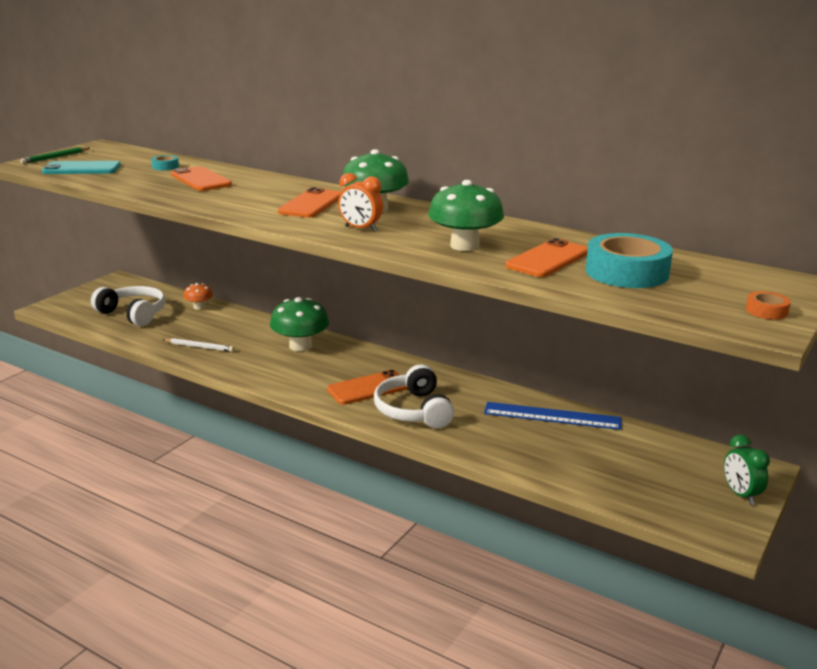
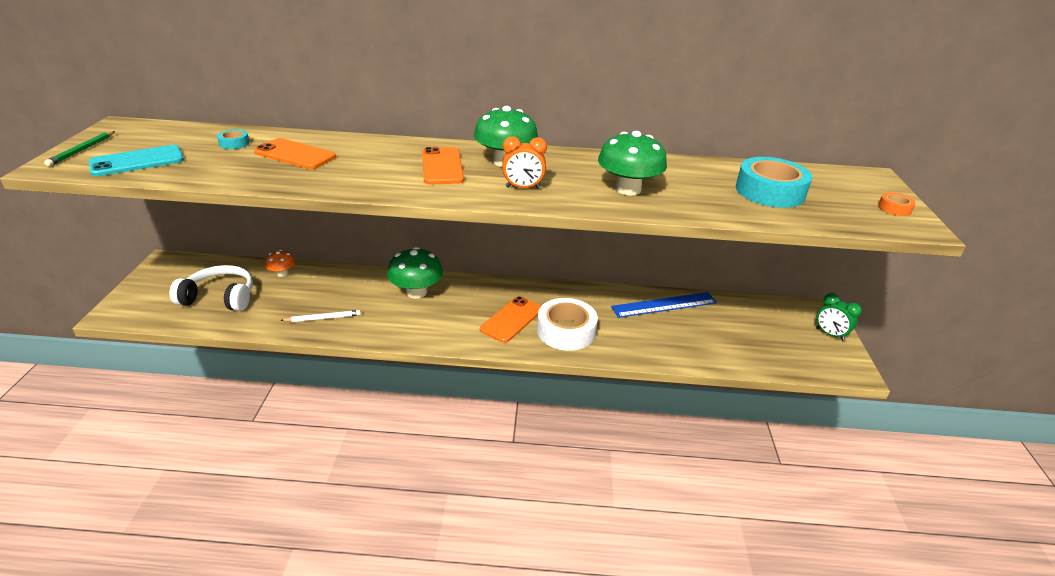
camera: 30 degrees left, 10 degrees up
(413, 410) = (566, 331): white headphones -> white tape
(548, 259) = (704, 190): orange phone -> none

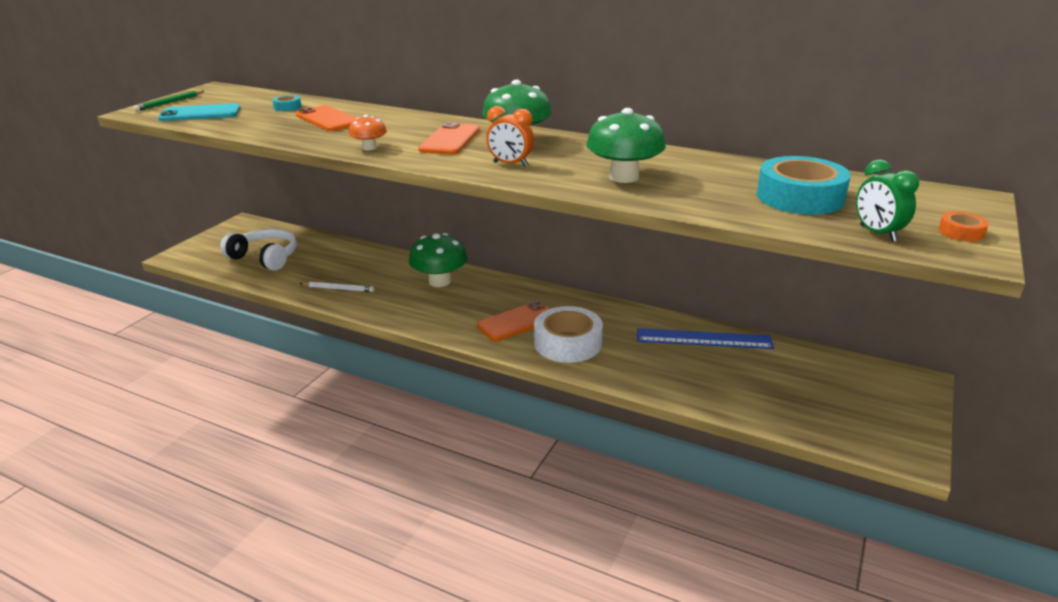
camera: 25 degrees right, 5 degrees down
(282, 273) = (330, 246): orange mushroom -> orange mushroom (369, 148)
(830, 334) = (908, 410): green clock -> green clock (877, 233)

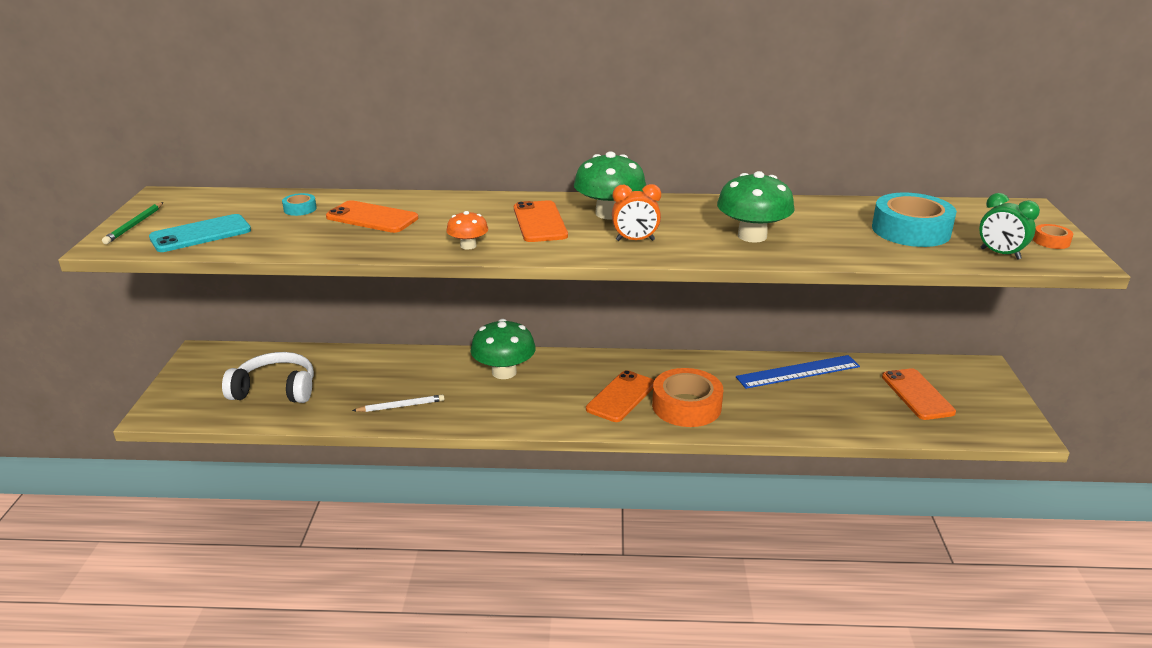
camera: 25 degrees left, 0 degrees up
(568, 343) = (686, 406): white tape -> orange tape
(814, 388) = (917, 394): none -> orange phone

